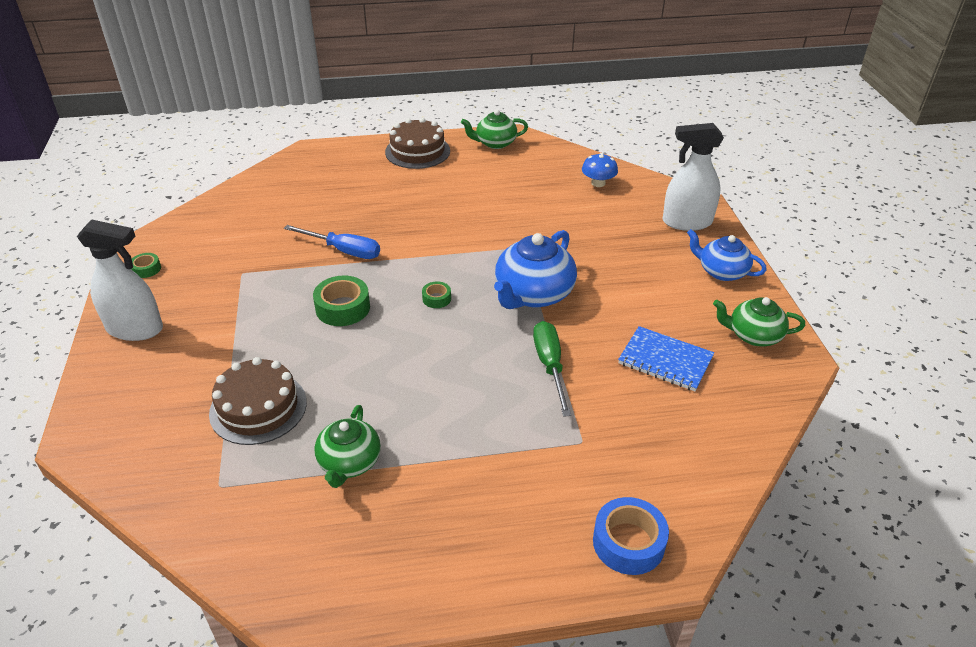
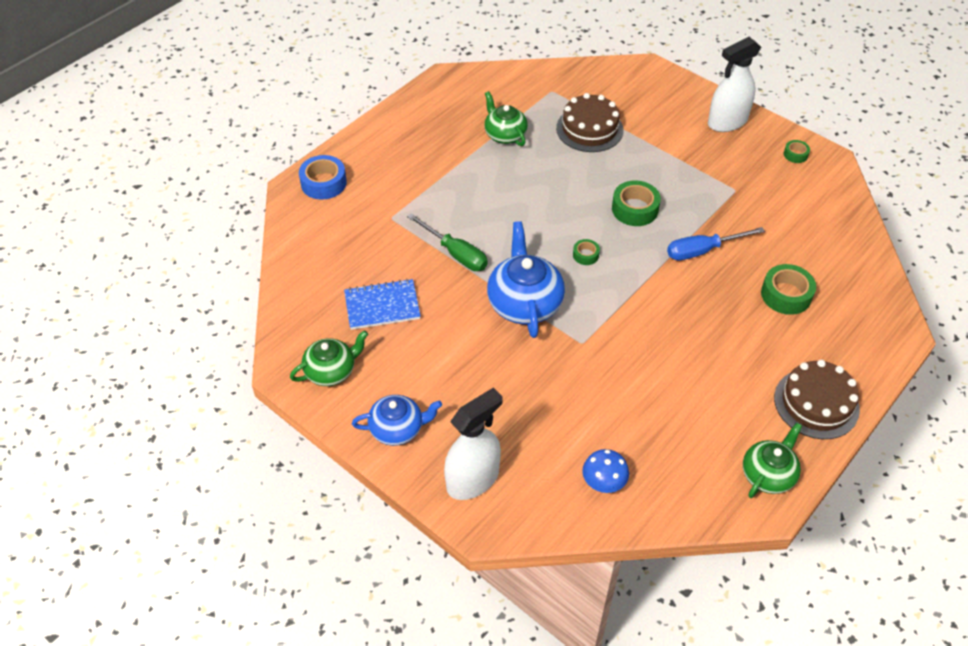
camera: 140 degrees right, 10 degrees up
(337, 199) = (786, 295): none -> green tape

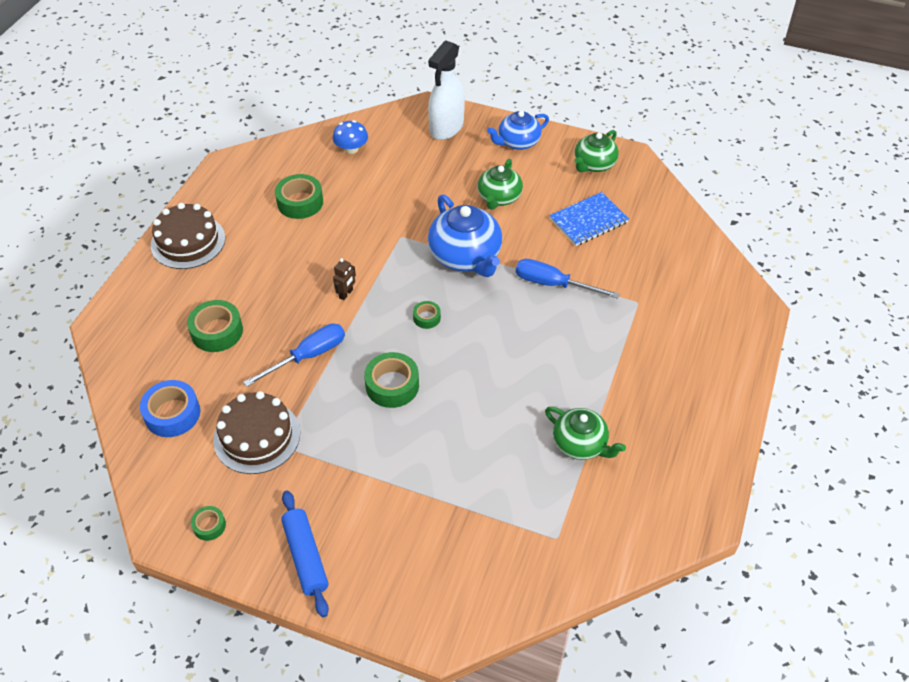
camera: 160 degrees right, 0 degrees up
(323, 183) = (732, 320): blue tape -> blue tape (172, 414)
(455, 253) = (553, 284): green screwdriver -> blue screwdriver
(589, 129) = (482, 486): brown cake -> brown cake (257, 436)
(655, 297) = (346, 294): none -> brown robot
(683, 419) = (300, 202): none -> green tape
(727, 122) = (306, 557): white spray bottle -> blue rolling pin
(768, 474) = (227, 183): green teapot -> green teapot (499, 197)

